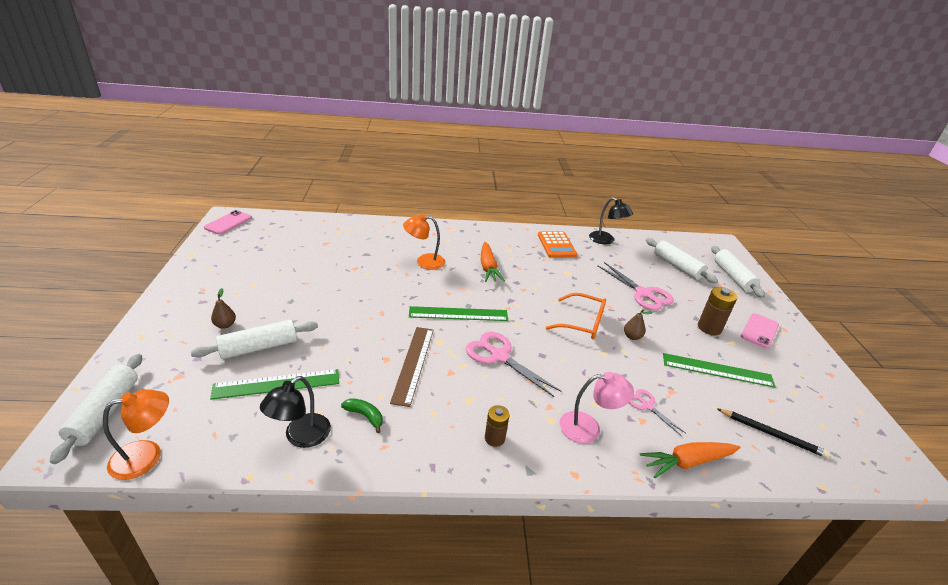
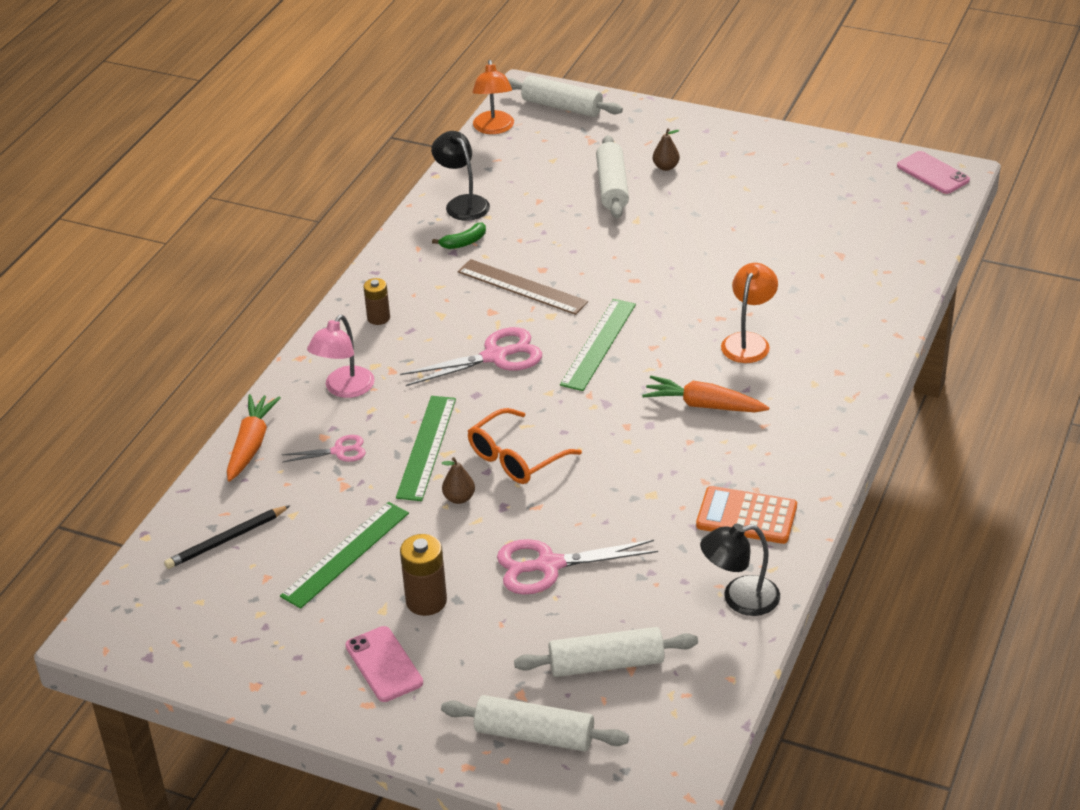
camera: 120 degrees right, 5 degrees up
(277, 384) = (544, 195): green ruler -> green ruler (426, 447)

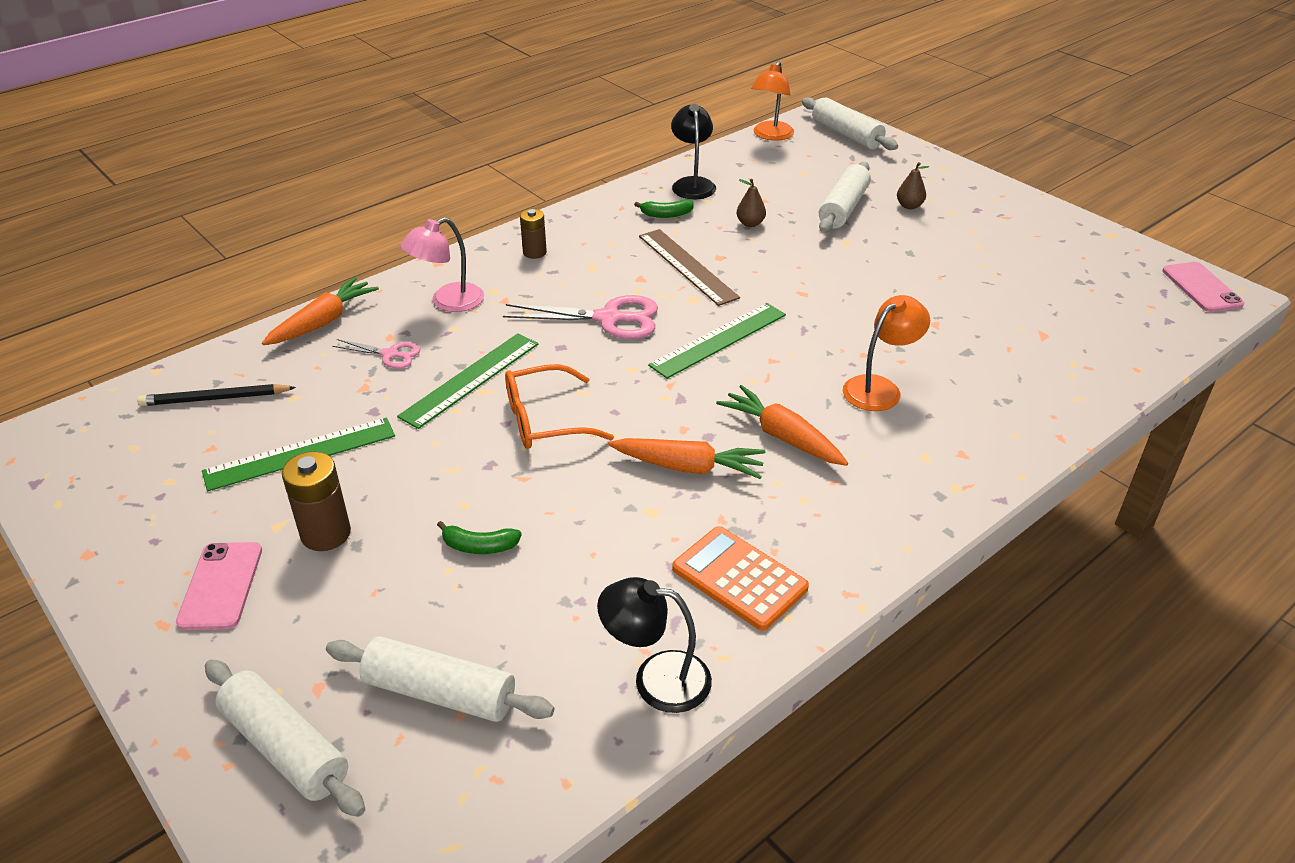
camera: 25 degrees right, 0 degrees up
(459, 498) = (455, 440): brown pear -> brown pear (750, 223)
(548, 565) = (479, 546): pink scissors -> green banana
(653, 453) = (689, 467): none -> orange carrot

